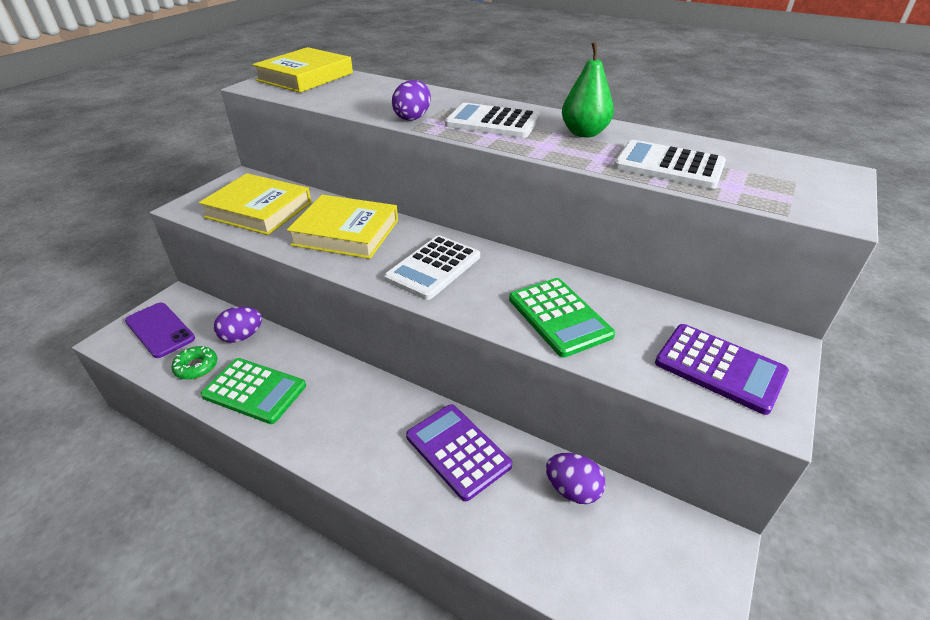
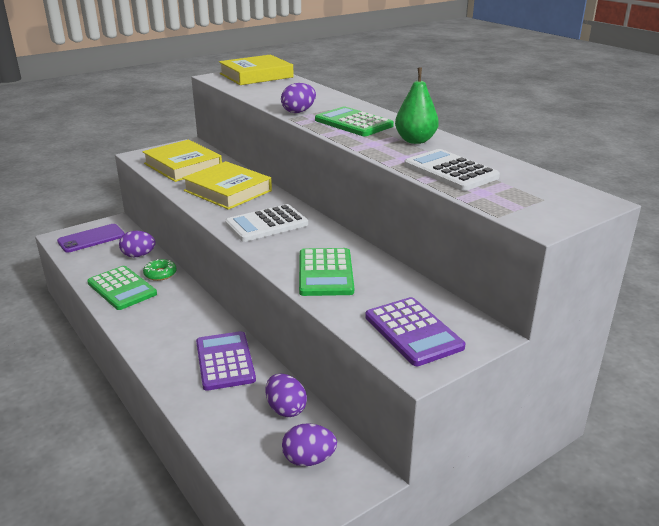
camera: 25 degrees right, 10 degrees down
(160, 330) = (91, 239): purple phone -> purple phone turned 75 degrees clockwise
(196, 367) = (97, 265): green donut -> green donut (160, 274)
(492, 122) = (353, 123): white calculator -> green calculator
(648, 548) = (309, 459): none -> purple egg

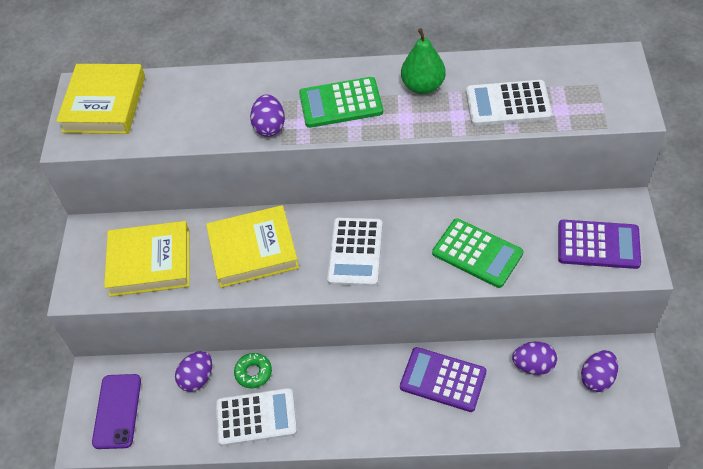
camera: 50 degrees left, 25 degrees up
(122, 288) = (256, 417): green calculator -> white calculator

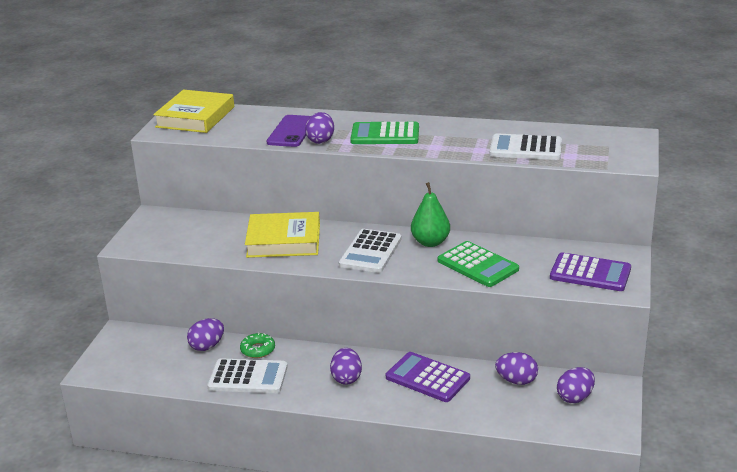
camera: 10 degrees right, 25 degrees down
(117, 411) = (129, 356): purple phone -> purple phone (291, 131)
(150, 262) = (194, 237): yellow book -> none
(360, 397) = (346, 378): none -> purple egg
(423, 86) = (458, 133): green pear -> green pear (430, 242)

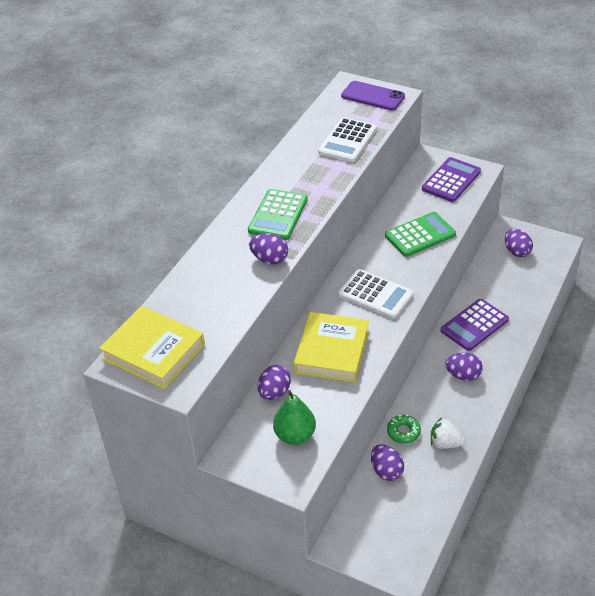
camera: 75 degrees left, 15 degrees up
(248, 377) = (445, 443): white calculator -> white strawberry
(291, 131) = (237, 278): purple phone -> purple phone (373, 96)
(430, 242) = (372, 255): green pear -> green pear (295, 435)
(516, 381) = (490, 276): purple egg -> purple egg (274, 392)

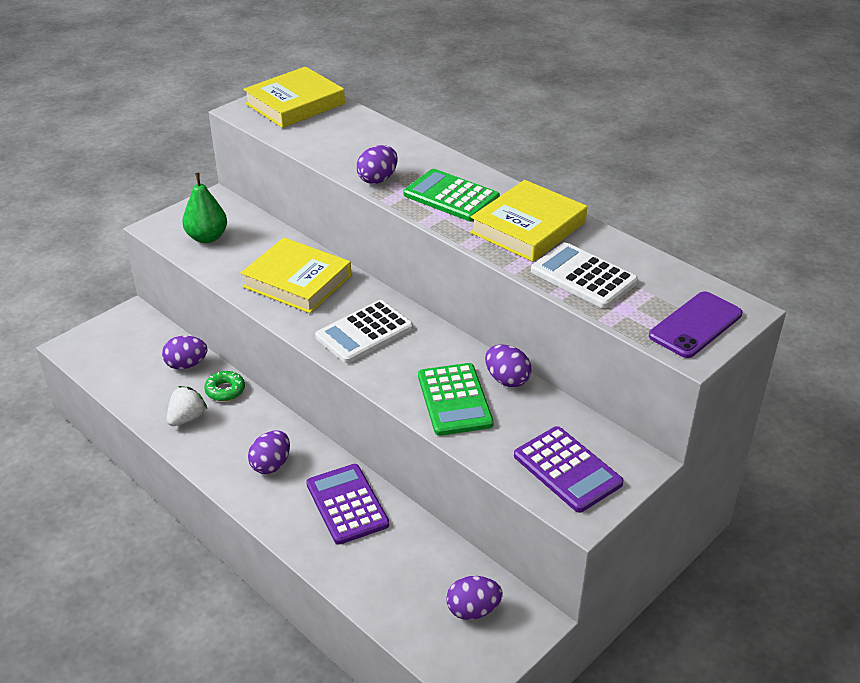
camera: 105 degrees right, 5 degrees down
(274, 392) = (269, 235): purple egg -> purple egg (507, 380)
(302, 172) = (528, 227): none -> yellow book

